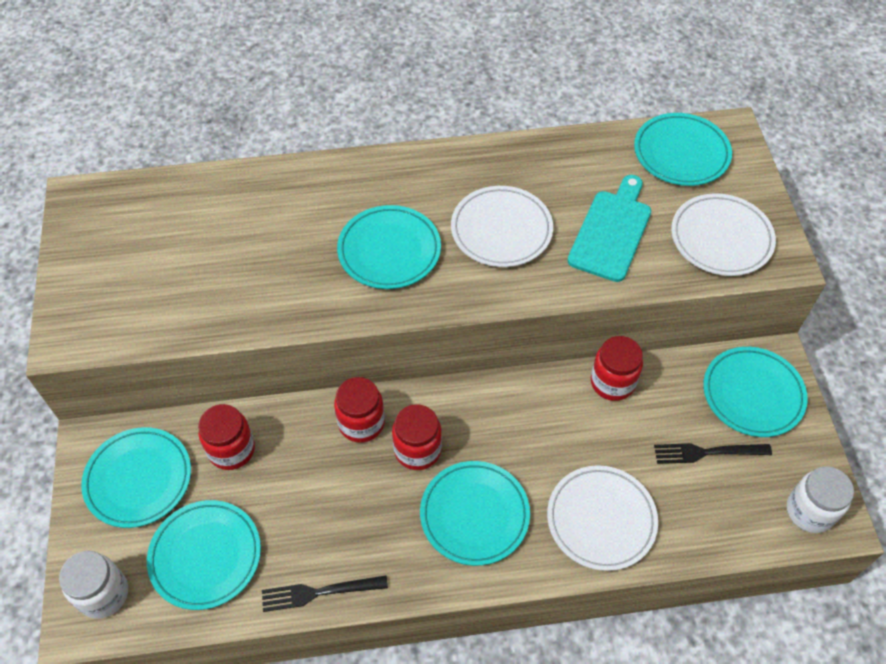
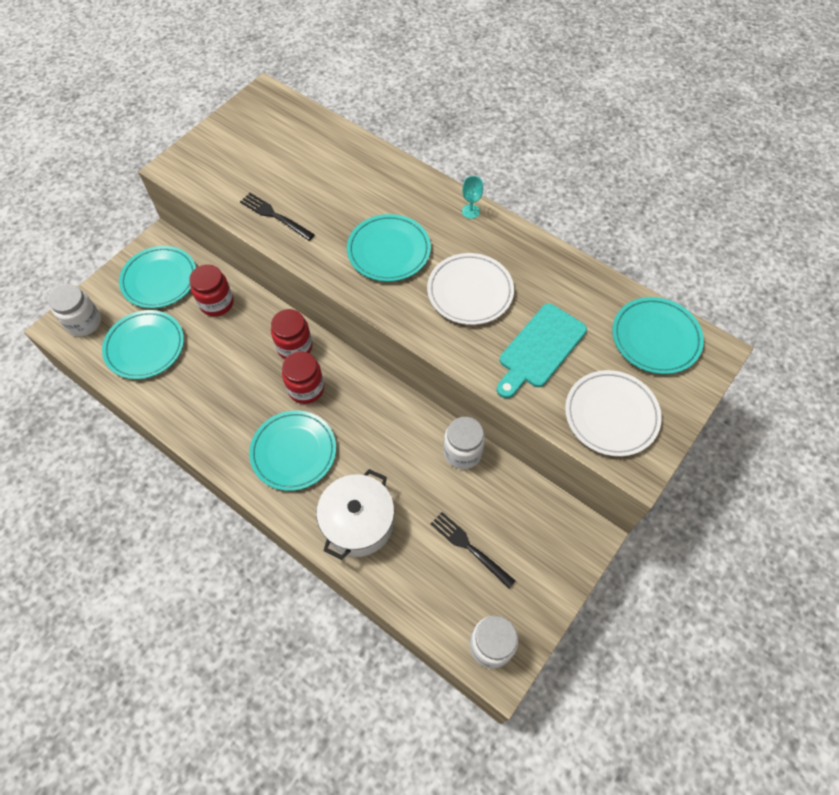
camera: 45 degrees right, 5 degrees up
(318, 593) = (172, 416): black fork -> black fork (274, 215)
(419, 162) = (470, 211): none -> turquoise goblet
(601, 519) = (358, 522): white plate -> white pot
(611, 231) = (540, 349): turquoise cutting board -> turquoise cutting board turned 150 degrees clockwise
(612, 382) = (462, 452): red jar -> white jar
(753, 394) = (545, 542): turquoise plate -> none

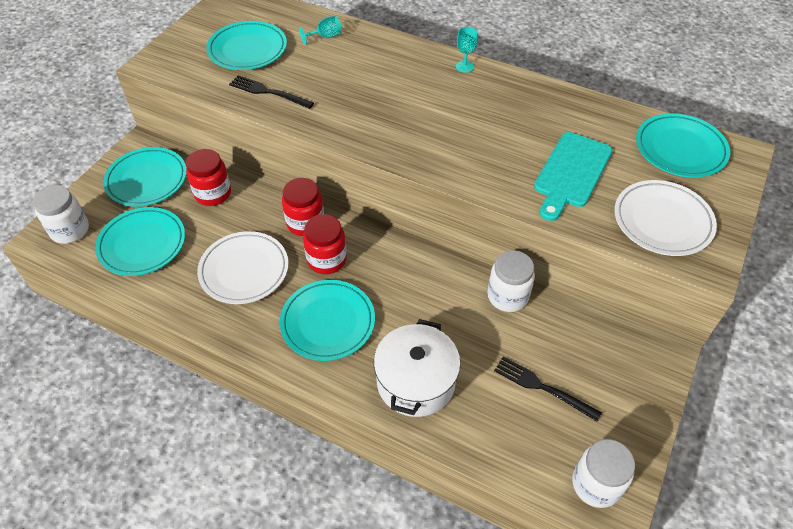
camera: 10 degrees left, 10 degrees down
(343, 157) = (325, 37): none -> turquoise goblet
(389, 251) = (393, 108): turquoise plate -> turquoise plate (247, 49)
(470, 292) = (485, 133): white plate -> white plate (244, 270)

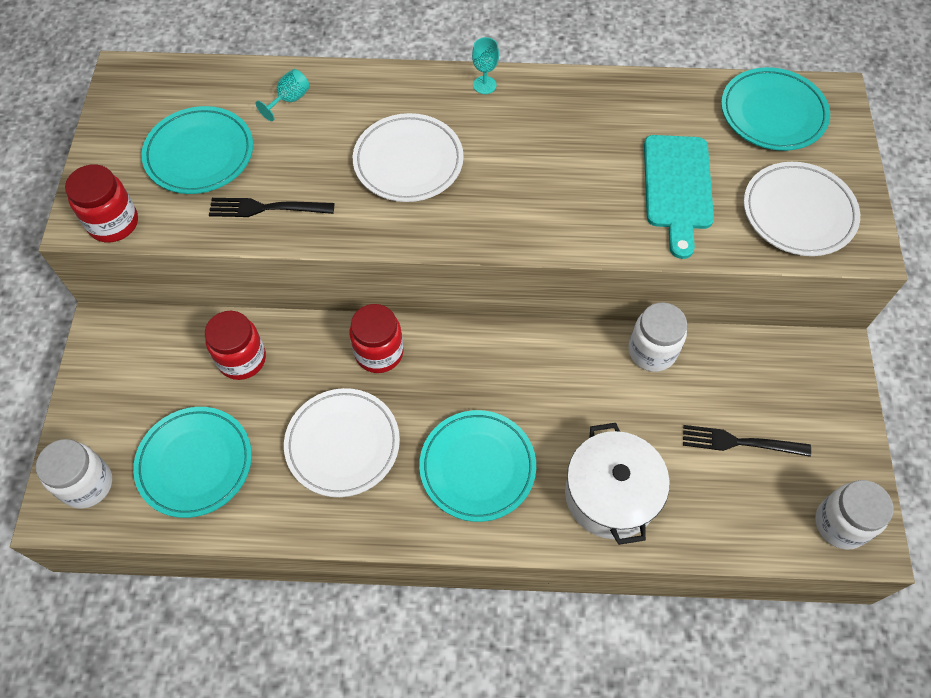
camera: 25 degrees left, 10 degrees up
(147, 180) = (144, 374): turquoise plate -> none
(326, 260) = (431, 390): red jar -> red jar (113, 223)
(381, 95) = (408, 162): none -> white plate

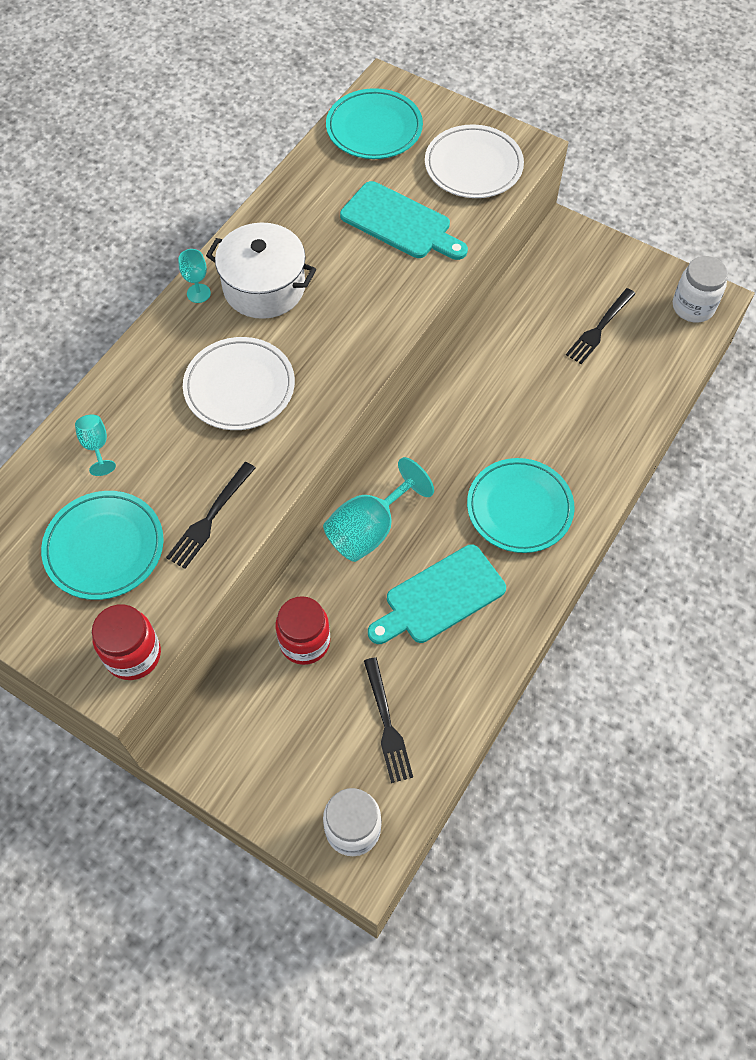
camera: 60 degrees left, 0 degrees up
(195, 463) = (387, 725): turquoise plate -> black fork
(342, 444) = (440, 597): white plate -> turquoise cutting board
(379, 352) = (369, 529): red jar -> turquoise goblet
(610, 495) = (594, 431): white pot -> white pot (264, 287)
(652, 351) = (492, 340): white jar -> none

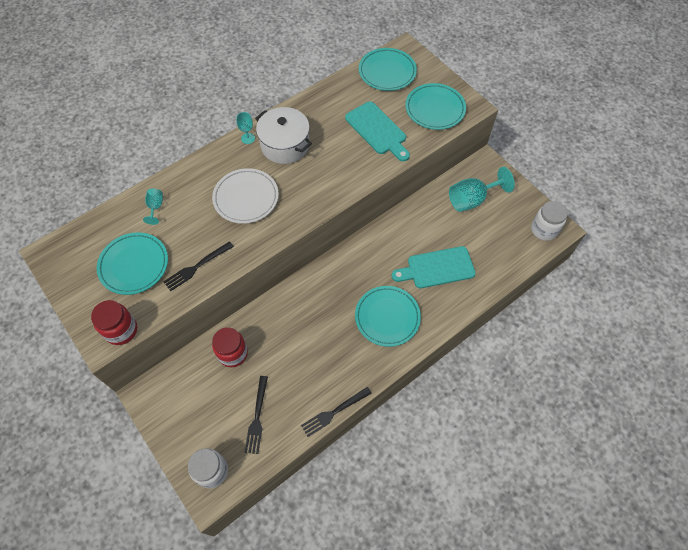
camera: 20 degrees right, 0 degrees up
(369, 529) = (296, 301): turquoise goblet -> turquoise goblet (472, 199)
(440, 597) = (319, 354): turquoise cutting board -> turquoise cutting board (437, 268)
(473, 166) = (435, 109): white plate -> turquoise plate
(599, 329) = (480, 226): black fork -> black fork (333, 412)

